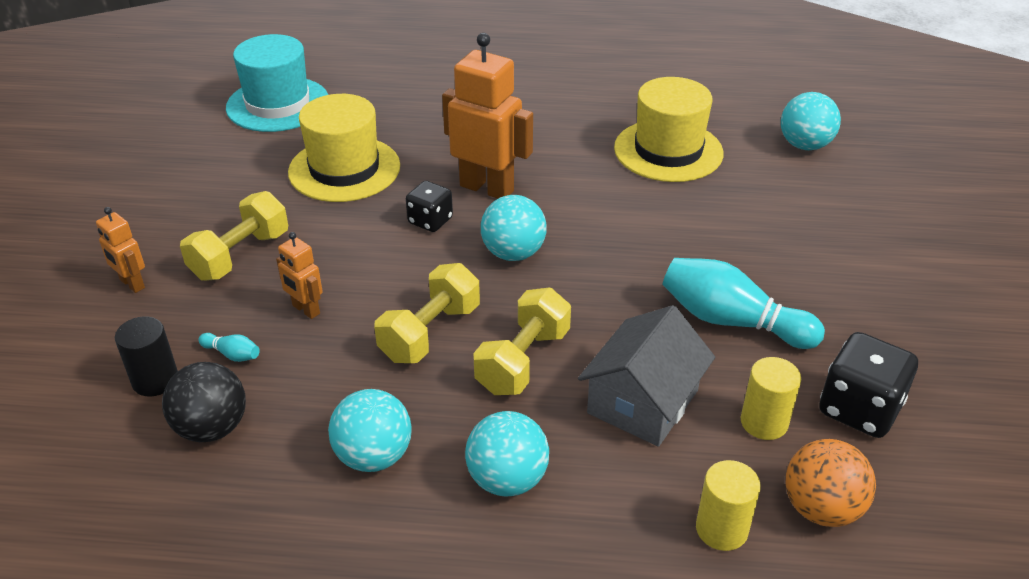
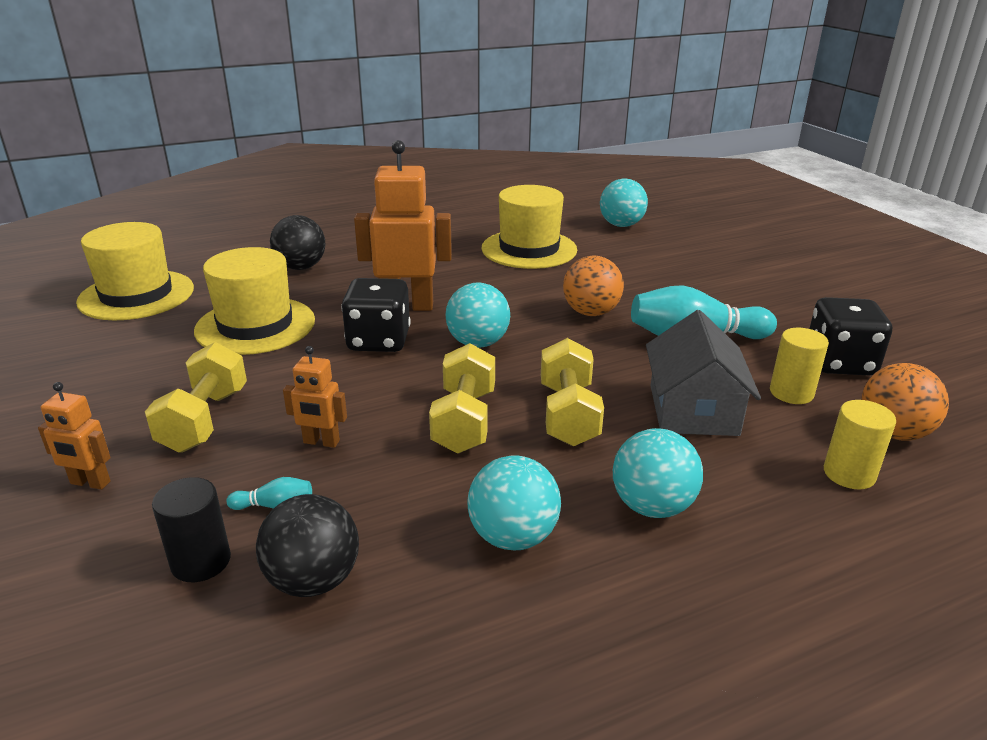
camera: 30 degrees left, 10 degrees down
(278, 104) = (136, 295): turquoise hat -> yellow hat
(430, 221) = (379, 341): black dice -> black dice, size x1.59
(431, 111) = (301, 267): none -> black ball
(654, 253) = (591, 312): none -> orange ball

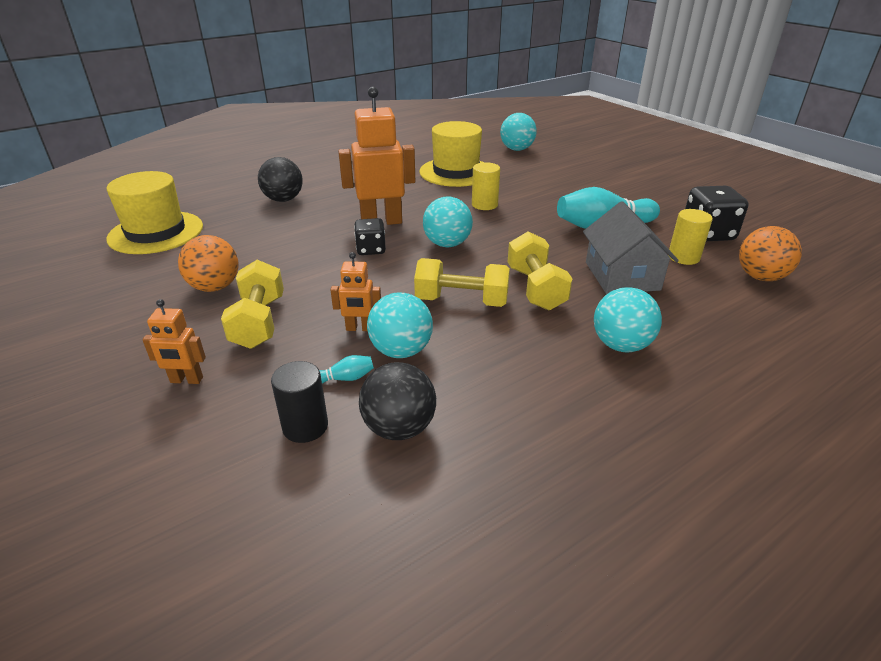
camera: 10 degrees left, 5 degrees up
(255, 325) = (267, 247): yellow hat -> none
(379, 341) = (371, 249): black dice -> black dice, size x0.63
(464, 421) = (462, 301): yellow dumbbell -> yellow dumbbell turned 75 degrees counterclockwise
(513, 537) = (532, 378): turquoise ball -> turquoise ball (401, 351)
(591, 312) = (521, 214): orange ball -> orange ball (215, 287)
(849, 474) = (743, 307): yellow cylinder -> yellow cylinder (484, 205)

